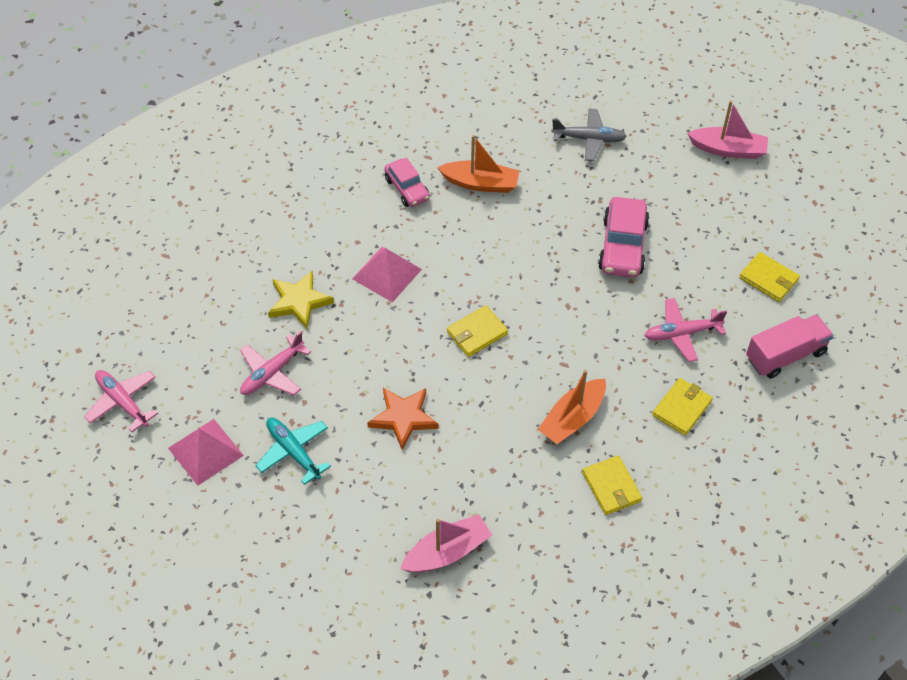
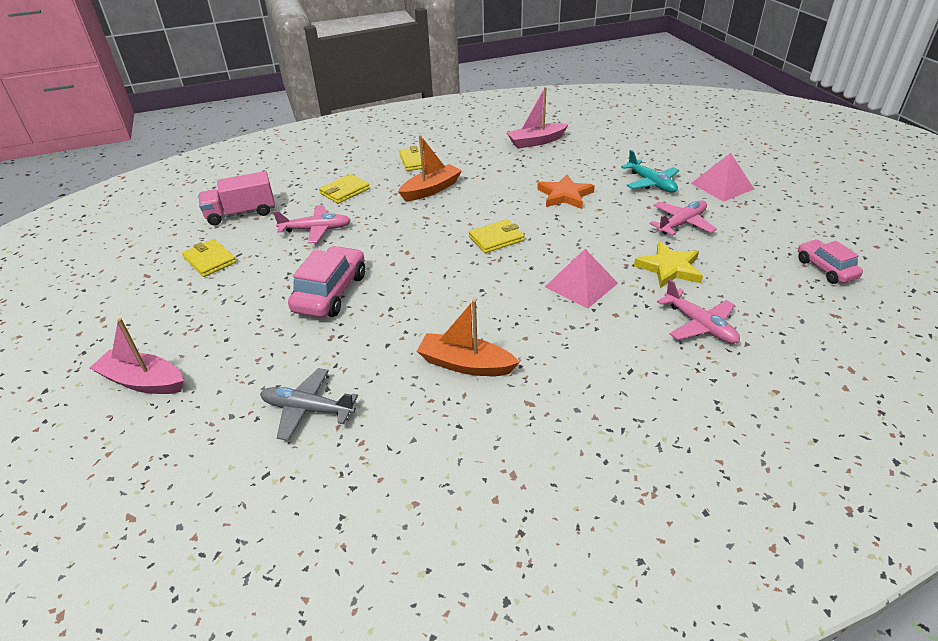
camera: 170 degrees left, 15 degrees down
(122, 402) = (809, 213): pink plane -> pink plane (699, 325)
(407, 189) = (558, 365): pink car -> pink car (825, 269)

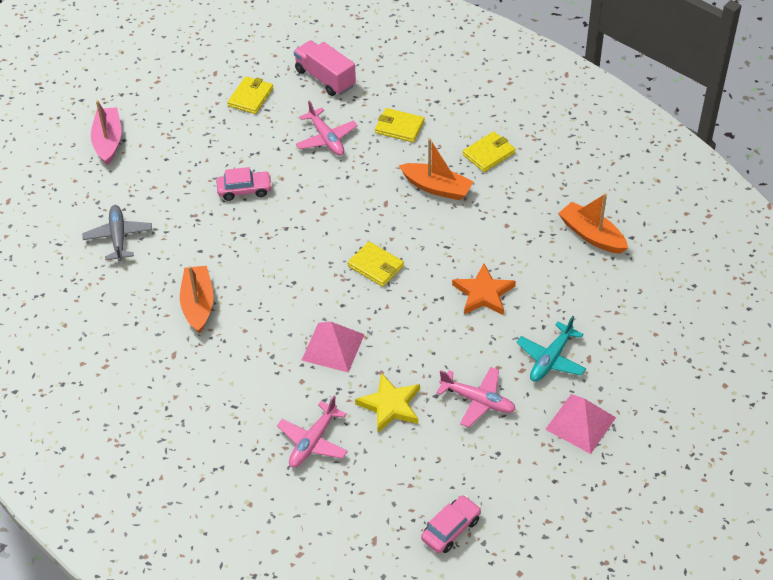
camera: 65 degrees right, 10 degrees up
(331, 293) = (244, 190): pink car -> pink car, size x0.64
(536, 142) = (591, 235): pink boat -> orange boat

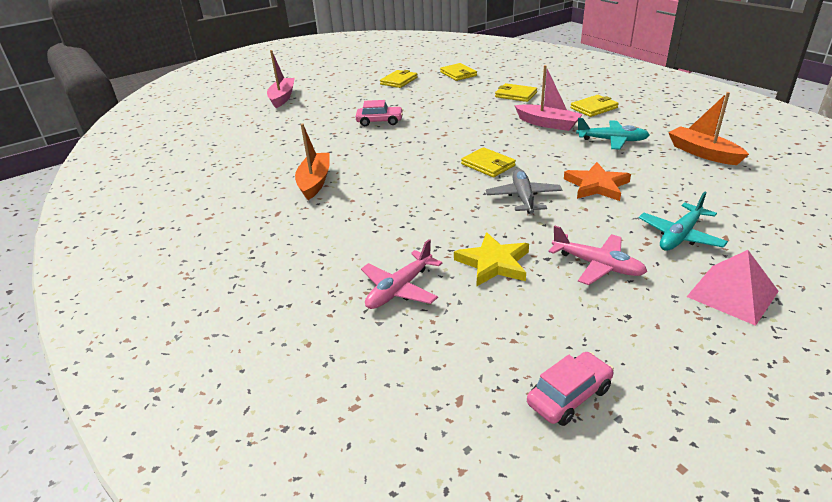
camera: 10 degrees right, 15 degrees down
(118, 237) = (264, 142): grey plane -> grey plane (523, 197)
(325, 78) = (458, 74): pink truck -> yellow wallet
(326, 139) = (454, 99): pink plane -> none
(333, 347) = (437, 215): pink pyramid -> none
(437, 187) = (547, 124): orange boat -> pink boat
(504, 217) = (612, 140): none -> turquoise plane

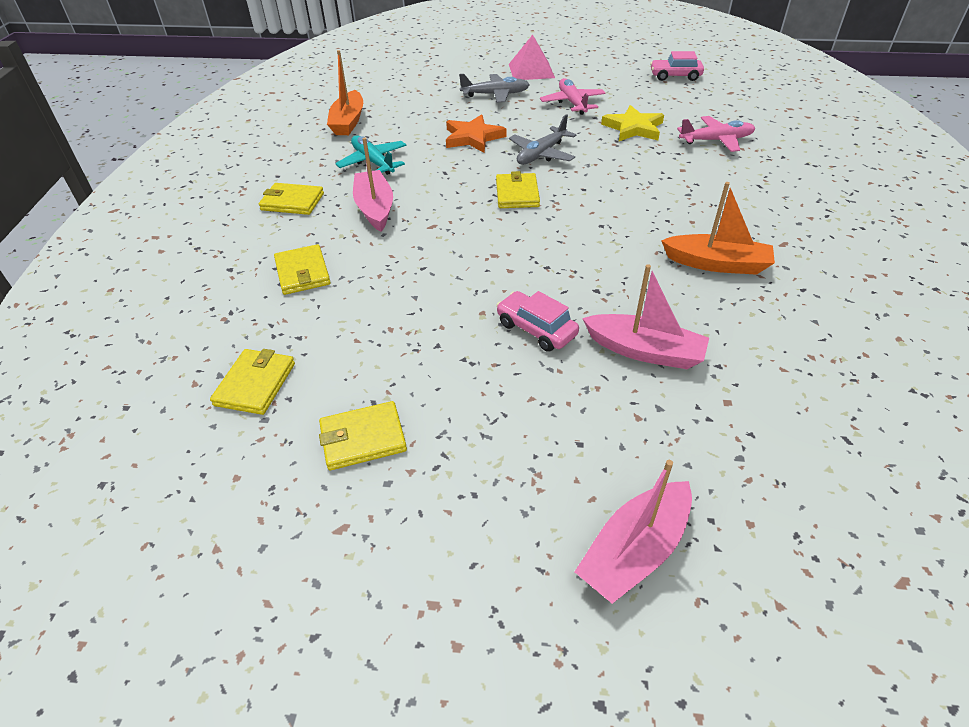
camera: 140 degrees left, 10 degrees up
(315, 182) = (717, 264): orange boat -> orange boat turned 120 degrees counterclockwise
(322, 134) = (644, 351): none -> pink boat
(680, 236) = (495, 95): turquoise plane -> grey plane

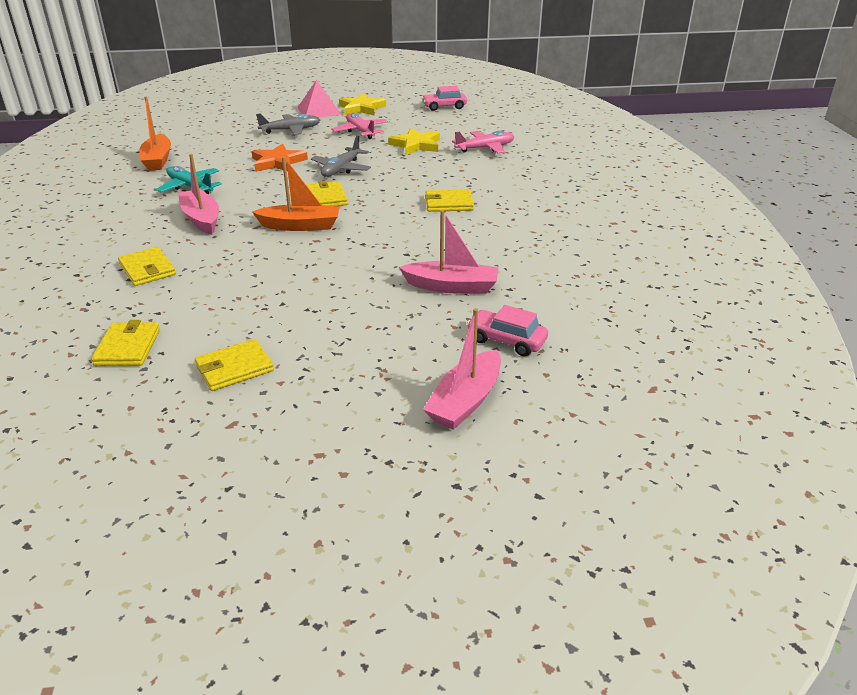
camera: 15 degrees left, 10 degrees down
(292, 202) = (121, 222): yellow wallet -> yellow wallet (449, 203)
(536, 329) = (362, 283): pink car -> pink car (506, 340)
(579, 71) = (362, 108): none -> yellow star
(717, 264) = (498, 227): orange boat -> orange boat (300, 226)

